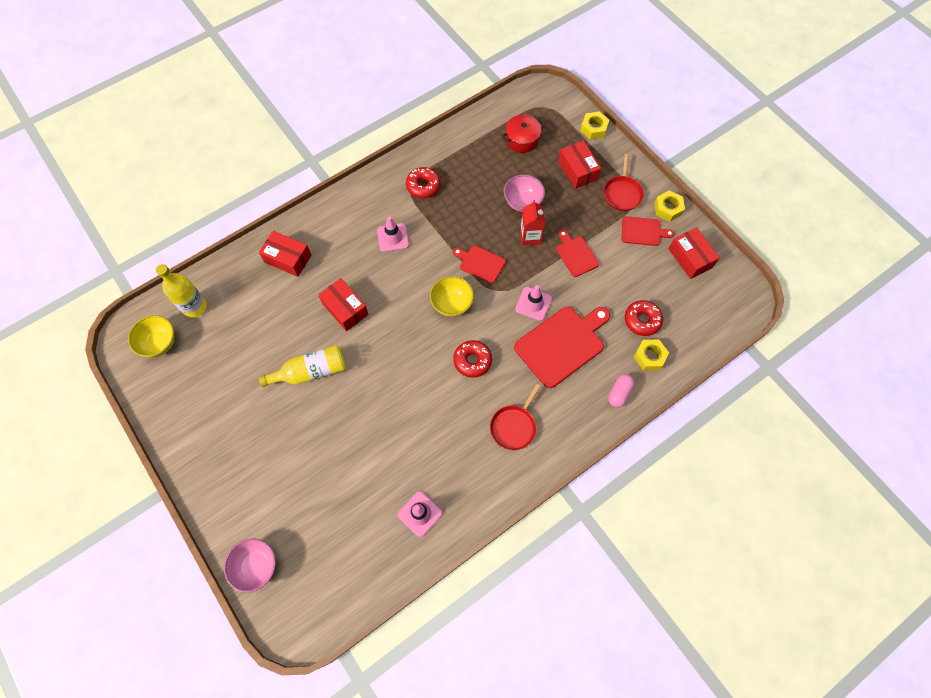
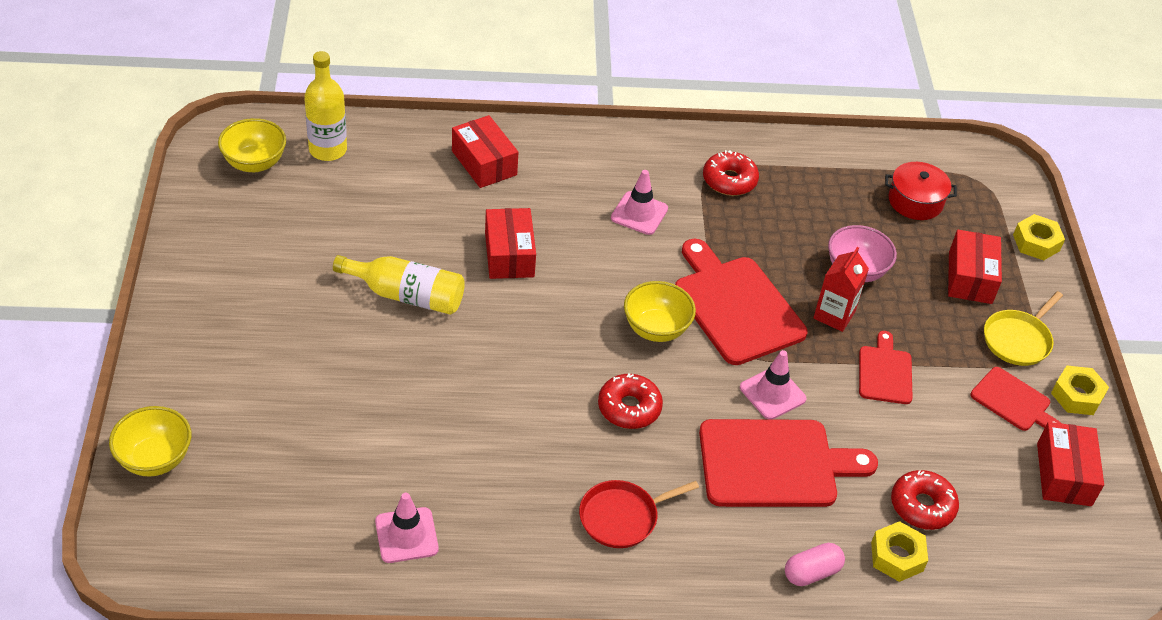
camera: 30 degrees right, 20 degrees down
(256, 566) = (155, 459): pink bowl -> yellow bowl
(480, 263) = (735, 306): red cutting board -> red cutting board, size x1.84
(622, 193) = (1018, 339): red pan -> yellow pan

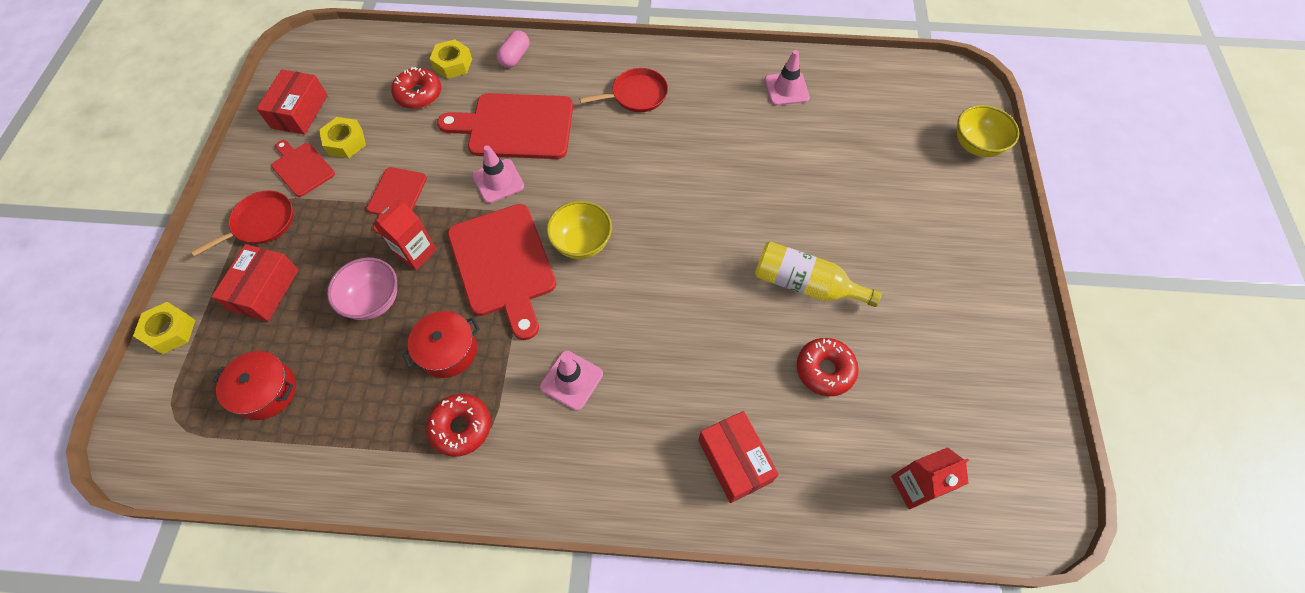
camera: 170 degrees left, 15 degrees up
(255, 163) = (991, 465): yellow bowl -> none
(328, 150) = (914, 486): yellow bottle -> red carton
(509, 255) = (709, 329): red box -> none
(629, 408) = (618, 173): red donut -> red donut (825, 370)
(764, 233) = (448, 351): none -> red pot
(811, 572) = (515, 57): pink capsule -> pink capsule turned 45 degrees counterclockwise
(1018, 339) = (261, 223): yellow pan -> red pan
(1077, 395) = (245, 171): yellow nut -> yellow nut (345, 142)

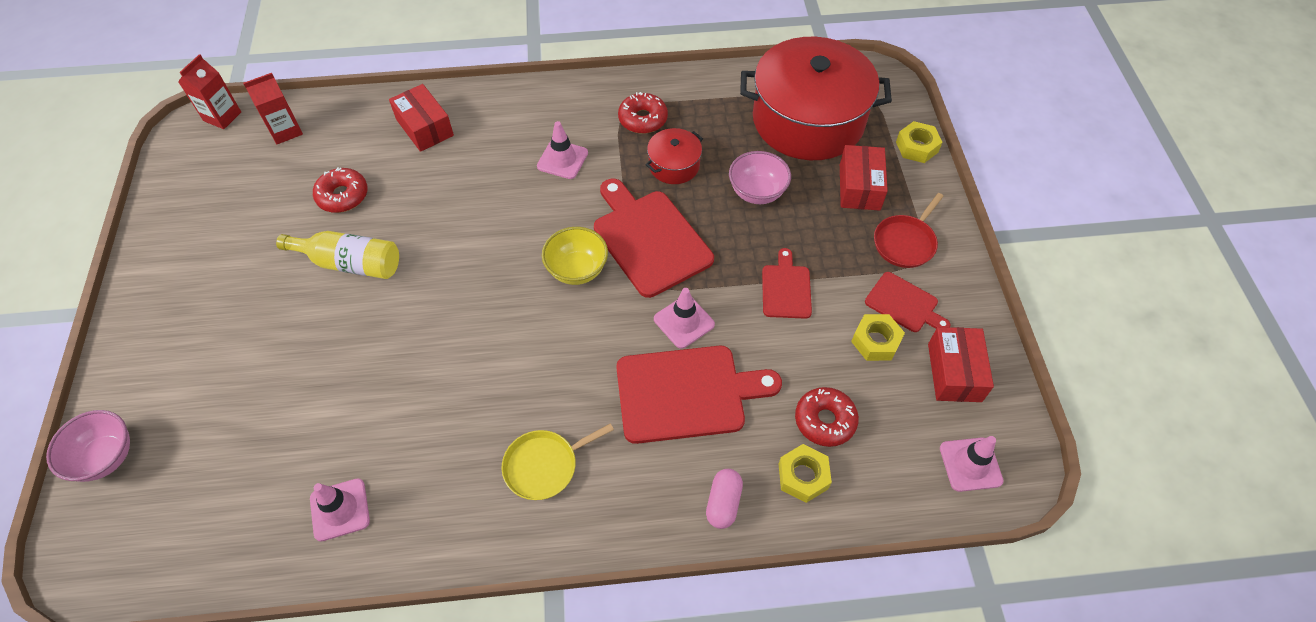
camera: 170 degrees right, 5 degrees down
(266, 391) = (808, 120): red pot -> red pot, size x2.28
(332, 55) = (970, 464): none -> pink traffic cone
(416, 252) = (738, 237): red carton -> red carton (222, 116)
(636, 95) = (544, 466): red pan -> yellow pan
(976, 145) = (106, 457): yellow bowl -> pink bowl

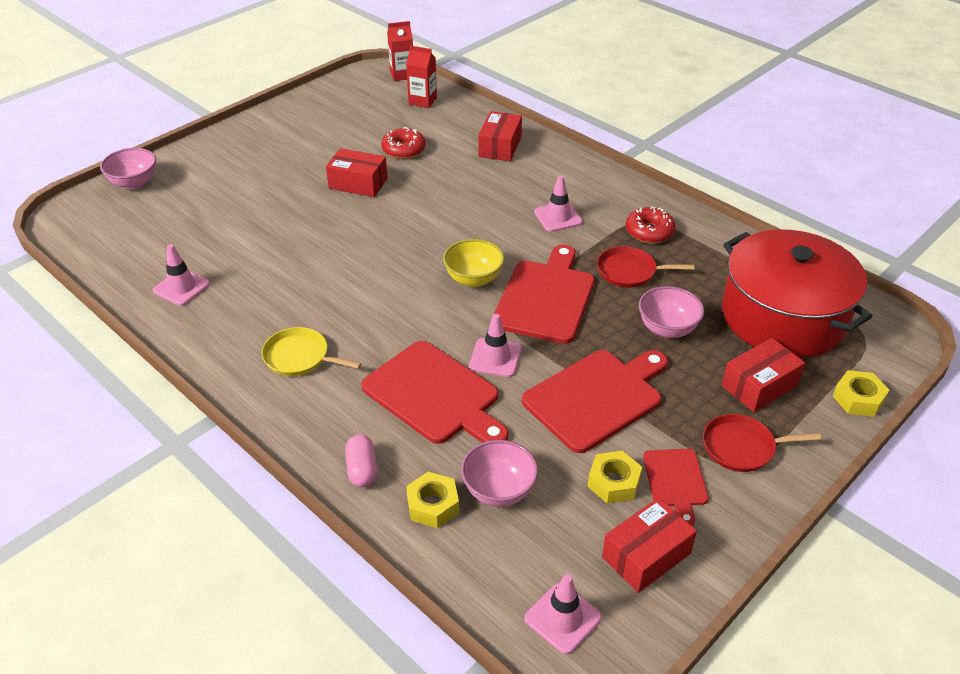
camera: 50 degrees right, 15 degrees down
(350, 263) = (358, 183): yellow bottle -> red box
(674, 165) = (629, 271): red pot -> red pan
(723, 503) = (362, 469): pink capsule -> pink capsule turned 75 degrees counterclockwise
(786, 288) = (596, 397): red cutting board -> red cutting board, size x1.84
(825, 420) = (499, 491): red donut -> pink bowl

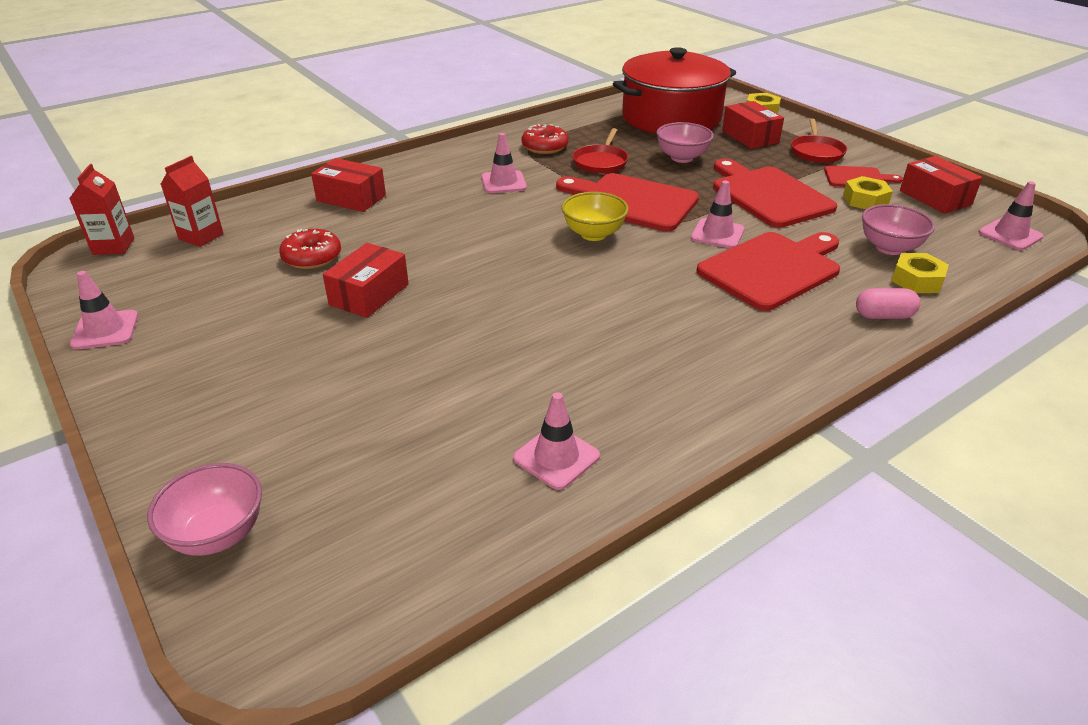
camera: 80 degrees left, 5 degrees down
(299, 357) = (715, 350): yellow pan -> none
(306, 101) = (105, 330): none -> pink traffic cone

